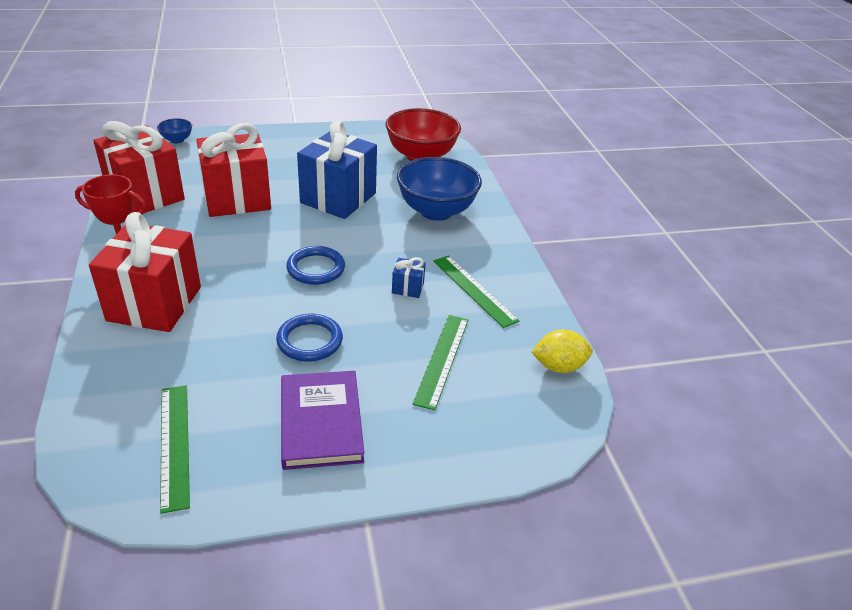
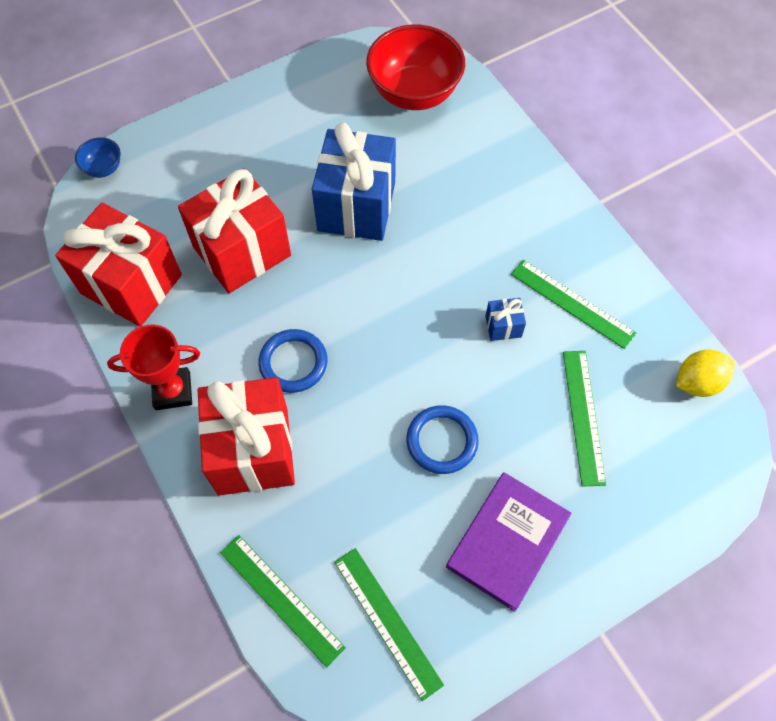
camera: 15 degrees left, 25 degrees up
(99, 400) = (281, 599): none -> green ruler
(316, 268) = (392, 333): blue ring -> blue ring (293, 362)
(321, 422) = (507, 541): purple book -> purple book turned 60 degrees clockwise
(436, 211) = (477, 189): blue bowl -> none

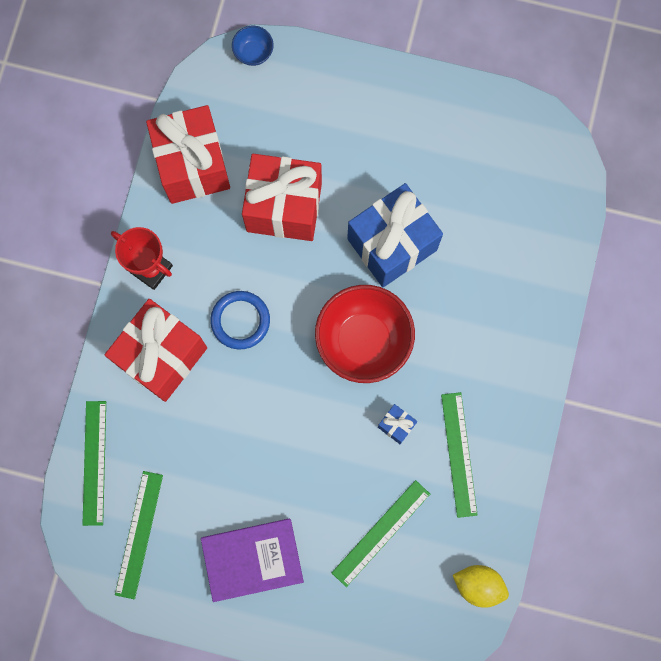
camera: 45 degrees right, 15 degrees up
(414, 93) = (527, 189): red bowl -> red bowl (363, 341)
(442, 441) = (278, 461): blue ring -> none

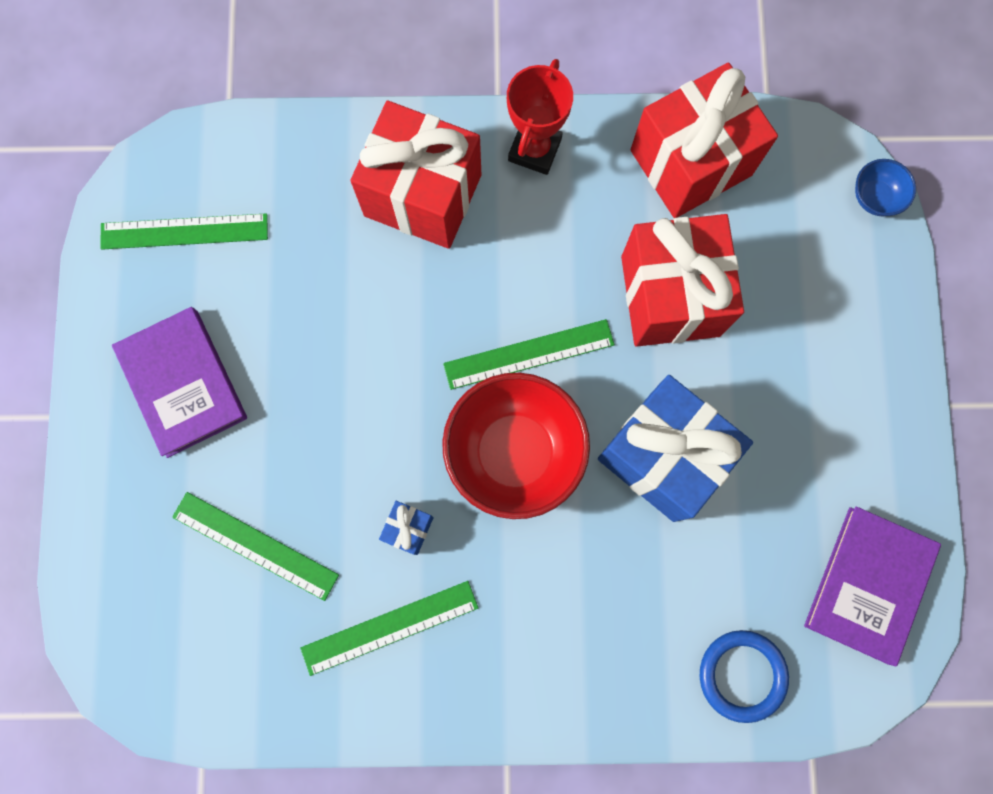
camera: 75 degrees right, 0 degrees up
(94, 462) = (264, 152): green ruler -> green ruler (529, 354)
(240, 320) = (497, 281): blue ring -> blue ring (742, 675)
(478, 585) = (213, 702): yellow lemon -> none
(508, 140) = (869, 585): none -> purple book

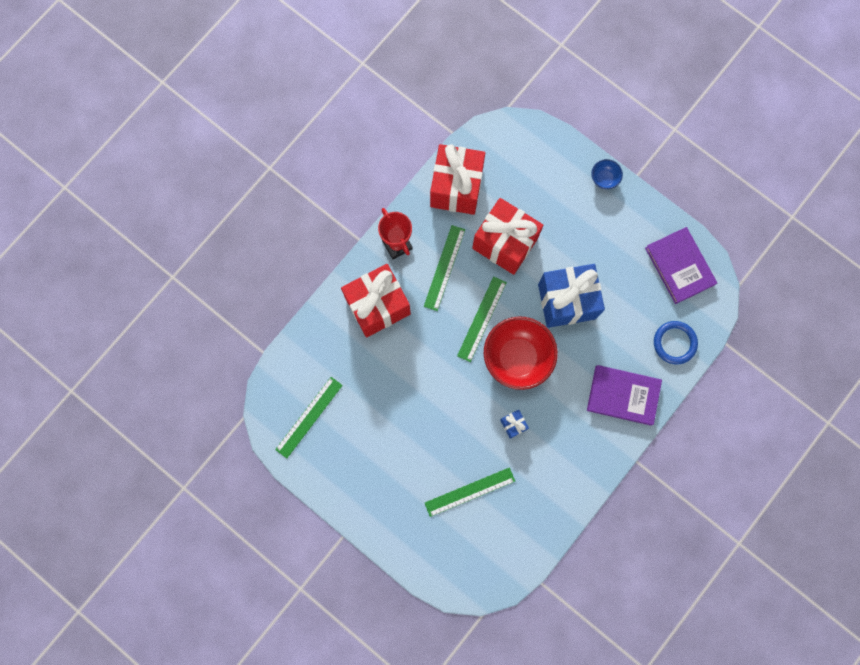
camera: 50 degrees left, 0 degrees up
(182, 383) = (376, 469): purple book -> purple book (623, 395)
(390, 628) = (547, 464): green ruler -> green ruler (444, 267)
(874, 197) = (532, 130): blue bowl -> blue bowl (604, 179)

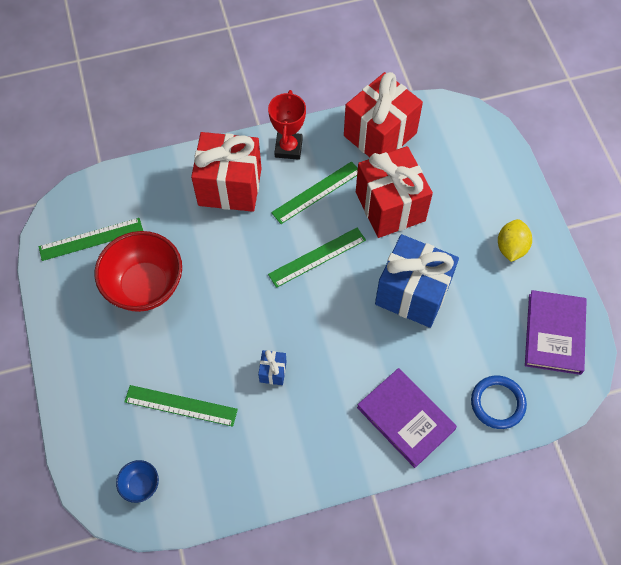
camera: 35 degrees right, 15 degrees down
(517, 357) = (324, 313): red bowl -> red bowl (145, 286)
(604, 179) = (530, 209): blue bowl -> blue bowl (140, 485)
(610, 219) = (511, 247): none -> yellow lemon

